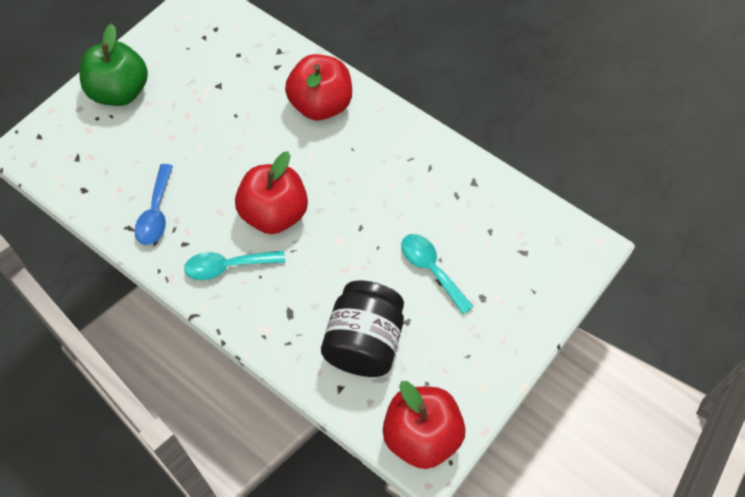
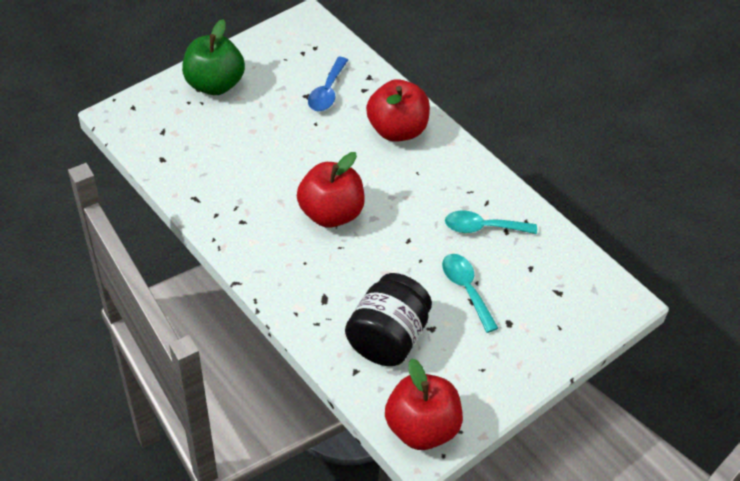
camera: 10 degrees right, 10 degrees down
(156, 213) = (222, 191): blue spoon -> blue spoon (327, 92)
(227, 266) = (277, 248): turquoise spoon -> turquoise spoon (482, 227)

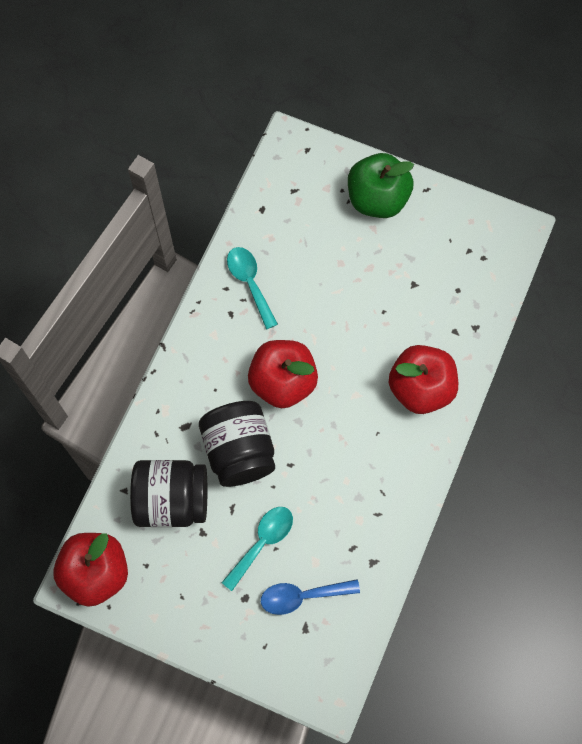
camera: 65 degrees right, 20 degrees up
(327, 92) = (430, 300): blue spoon -> blue spoon (302, 596)
(373, 270) = (239, 451): none -> black jar
(482, 227) = (344, 524): turquoise spoon -> turquoise spoon (250, 283)

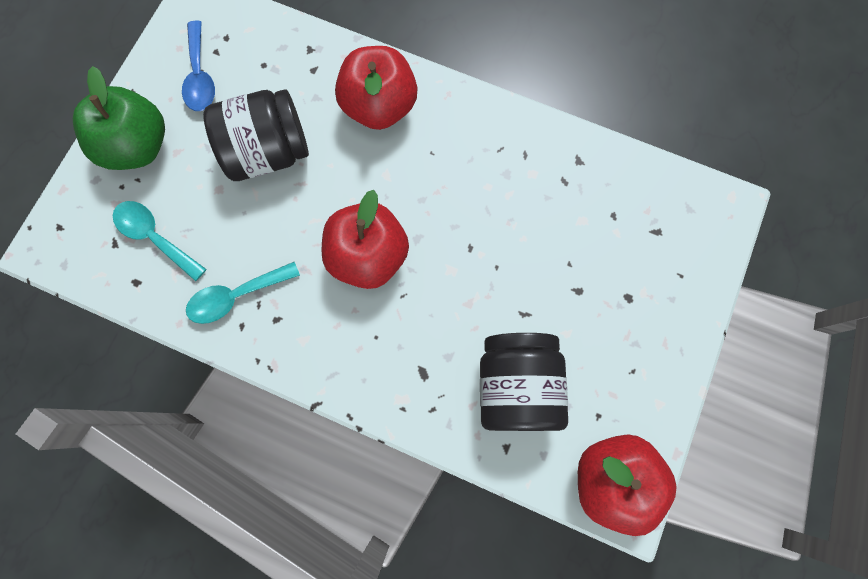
camera: 90 degrees left, 5 degrees up
(239, 451) = (454, 306): black jar -> black jar (268, 152)
(262, 542) = (563, 278): turquoise spoon -> turquoise spoon (155, 237)
(302, 596) = (622, 235): blue spoon -> blue spoon (200, 76)

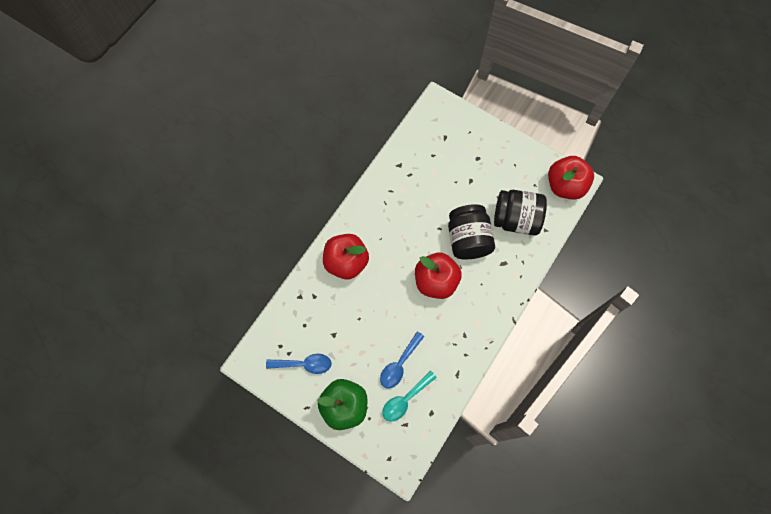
camera: 80 degrees left, 5 degrees down
(213, 218) = (399, 364): none -> blue spoon
(236, 296) = (448, 356): turquoise spoon -> none
(268, 152) = (363, 328): black jar -> black jar (468, 239)

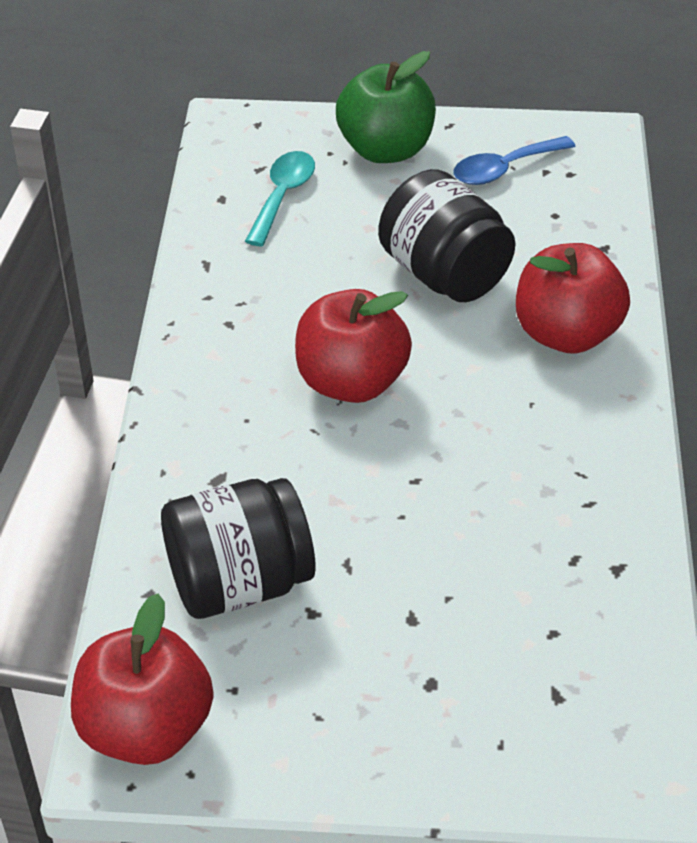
camera: 150 degrees right, 25 degrees down
(399, 364) = (329, 234): blue spoon -> none
(468, 239) = (332, 488): black jar -> black jar (444, 274)

